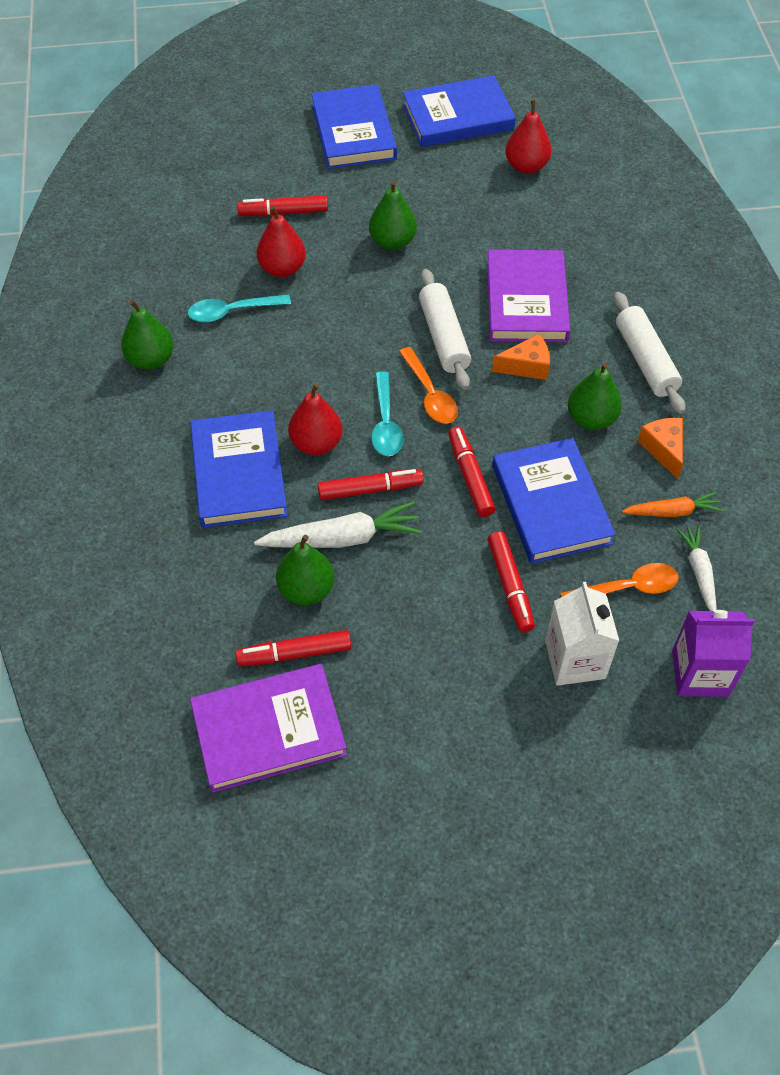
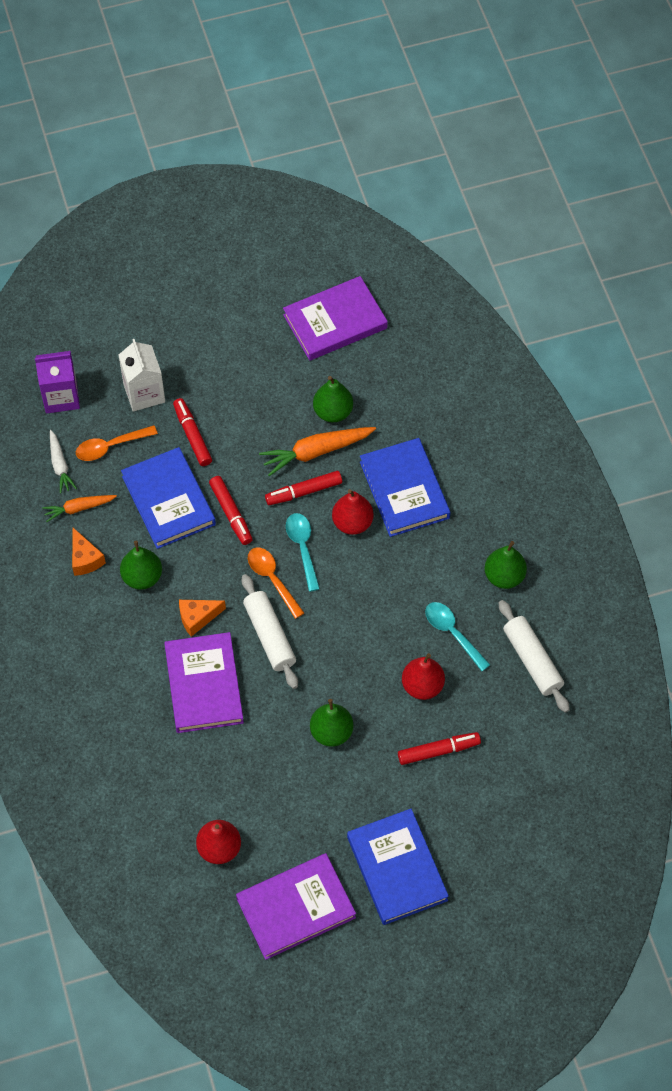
camera: 170 degrees right, 5 degrees up
(232, 312) = (452, 633): turquoise spoon -> turquoise spoon turned 105 degrees counterclockwise
(295, 653) = (330, 369): red marker -> none
(342, 538) = (316, 452): white carrot -> orange carrot
(458, 117) = (296, 908): blue book -> purple book
(645, 360) = (100, 639): white rolling pin -> white rolling pin (532, 660)

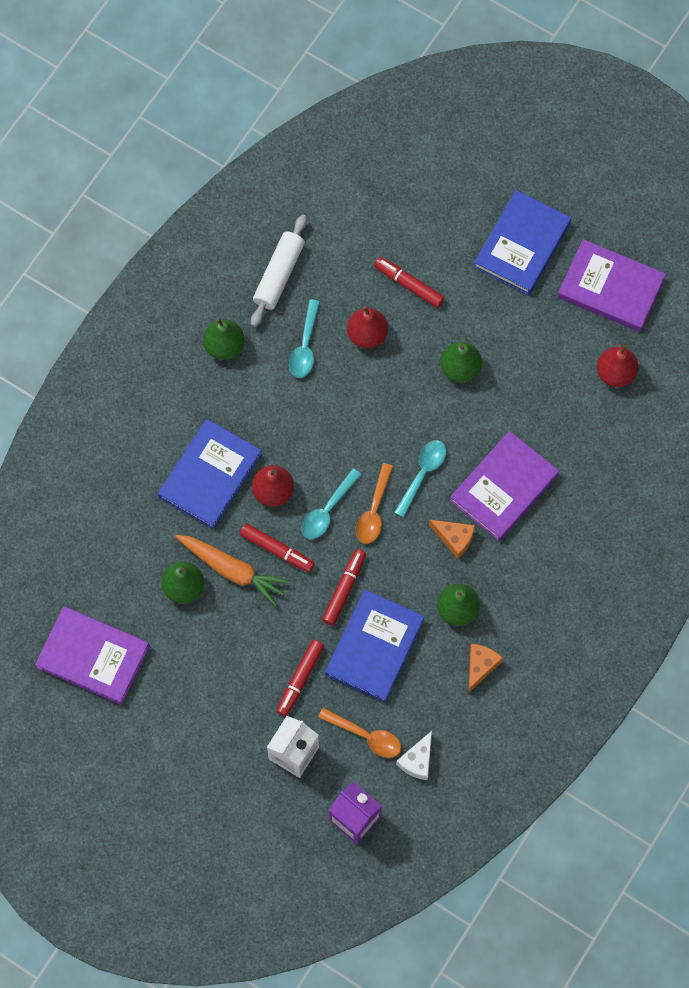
camera: 130 degrees left, 10 degrees up
(60, 465) = (417, 760): white carrot -> white cheese
(78, 508) = (442, 711): orange carrot -> none
(269, 636) = (422, 474): white rolling pin -> turquoise spoon

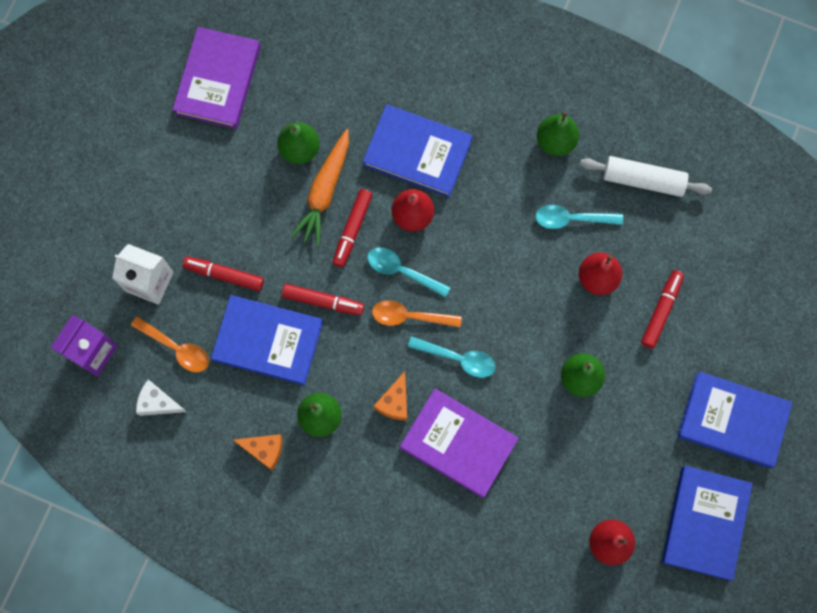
camera: 80 degrees right, 5 degrees up
(366, 736) = (176, 348): orange spoon -> orange spoon turned 75 degrees counterclockwise
(610, 288) = (705, 523): purple book -> blue book

